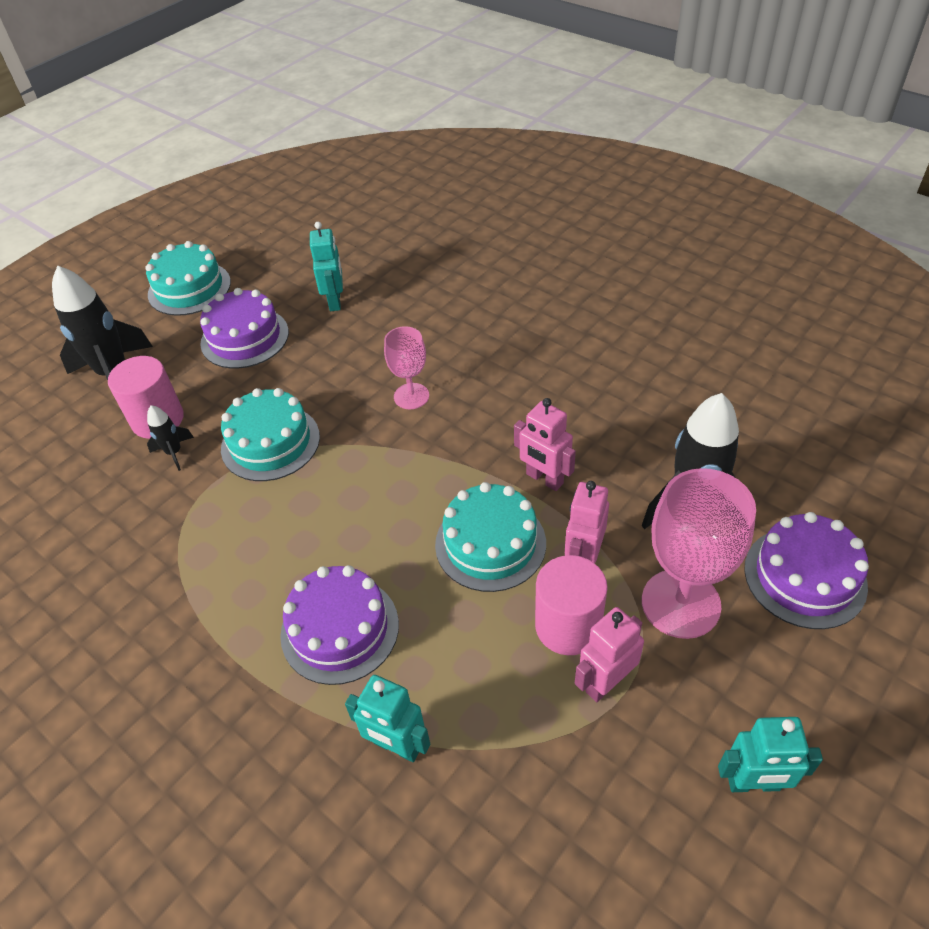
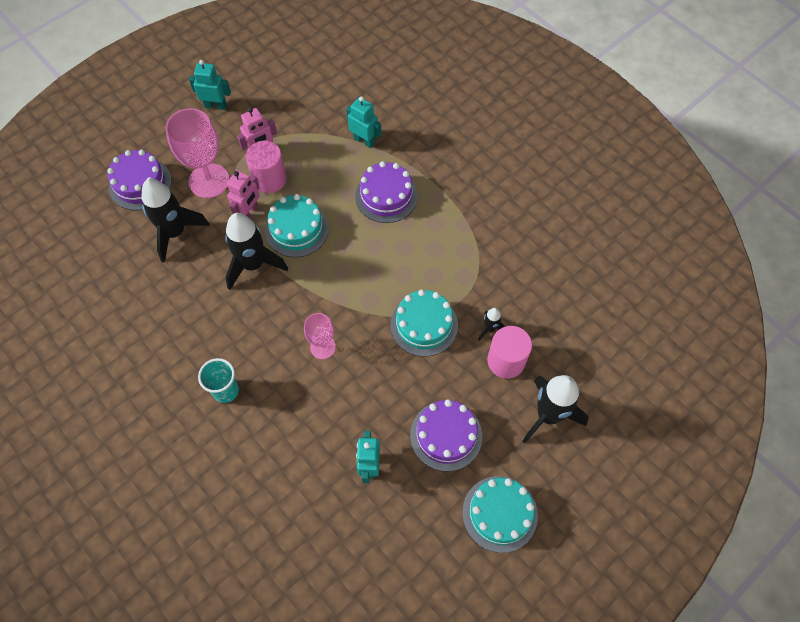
camera: 175 degrees left, 15 degrees up
(525, 336) = (226, 390): none -> turquoise cup
(544, 479) = (253, 265): pink robot -> black rocket

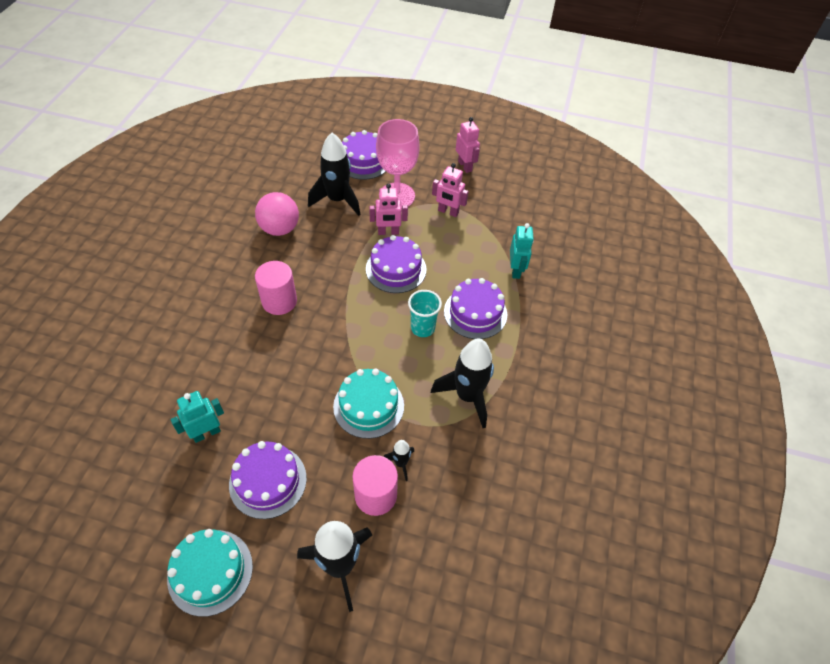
camera: 55 degrees right, 10 degrees down
(174, 301) = (280, 229): none -> pink ball
(216, 105) = (465, 166): turquoise robot -> pink robot
(226, 390) = (222, 298): turquoise cup -> turquoise cup (422, 328)
(253, 265) = (343, 259): black rocket -> black rocket (467, 396)
(269, 179) = (427, 229): pink cylinder -> pink cylinder (279, 301)
(296, 229) = (396, 269): turquoise cake -> purple cake
(322, 347) = (299, 342): pink goblet -> none

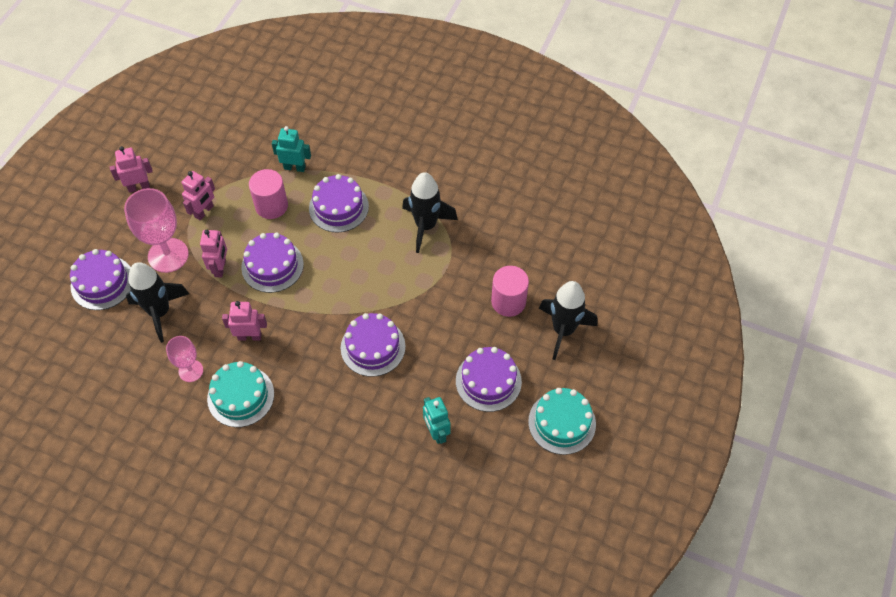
camera: 80 degrees left, 5 degrees up
(279, 301) = (293, 371): pink cylinder -> pink cylinder (271, 206)
(280, 229) = (191, 371): pink ball -> pink goblet
(308, 363) = (373, 347): none -> purple cake
(316, 263) = (249, 336): none -> pink robot
(368, 406) = (425, 301): turquoise cake -> turquoise cake (240, 396)
(400, 463) = (482, 281): black rocket -> none
(422, 328) = (349, 251): turquoise cup -> none

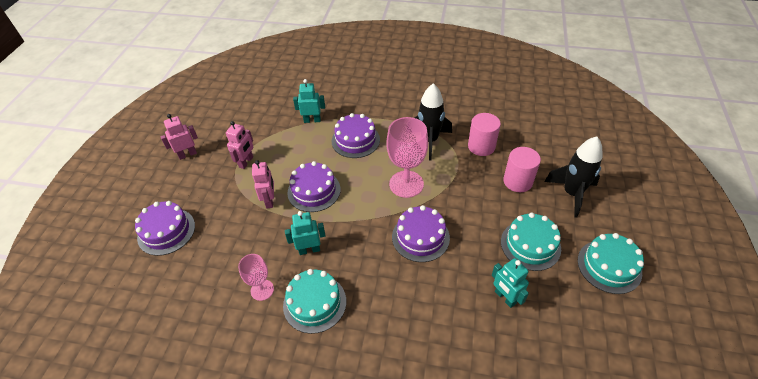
camera: 10 degrees left, 10 degrees down
(160, 312) = (223, 245): black rocket -> none
(168, 255) = (222, 199): pink goblet -> pink goblet (406, 184)
(249, 336) = (309, 250): pink robot -> turquoise robot
(271, 206) = (301, 148): pink cylinder -> pink cylinder (481, 146)
(488, 381) = (530, 245): purple cake -> turquoise cake

